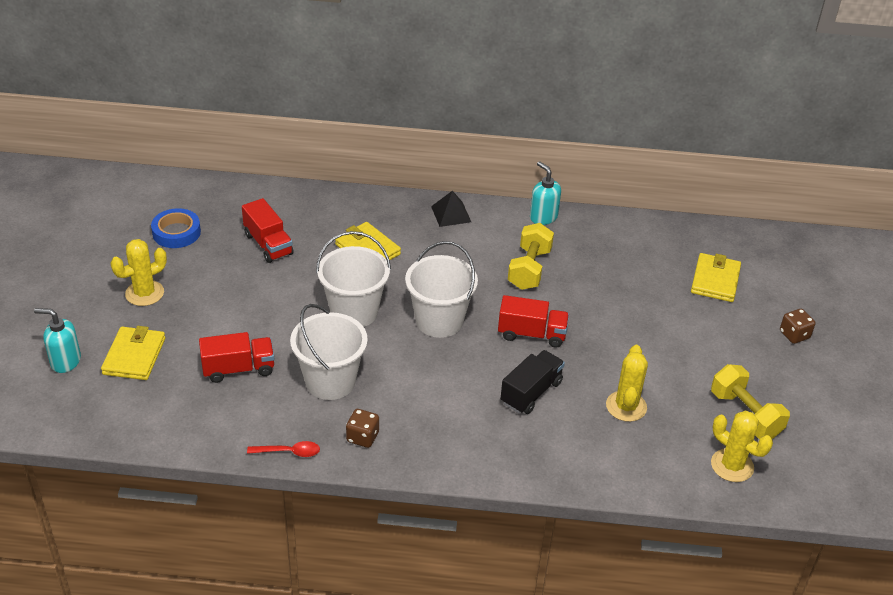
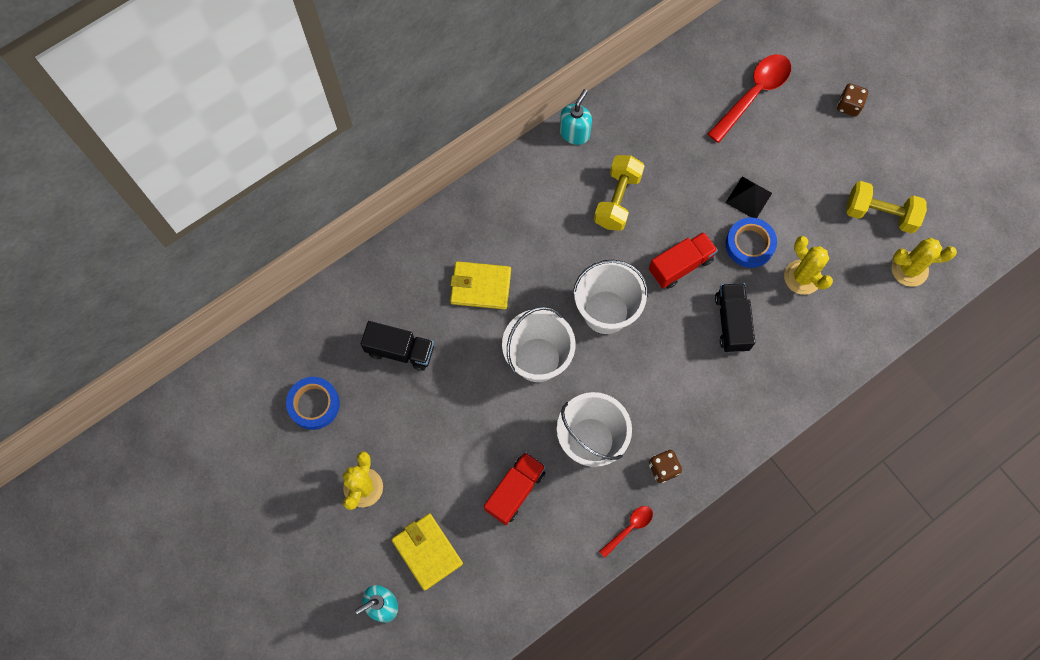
camera: 40 degrees left, 30 degrees up
(268, 244) = (400, 350): red truck -> black truck
(451, 214) = (503, 191): black pyramid -> black pyramid (748, 197)
(529, 269) = (617, 200): yellow dumbbell -> yellow dumbbell turned 45 degrees clockwise
(543, 217) = (574, 133): turquoise soap dispenser -> turquoise soap dispenser turned 105 degrees clockwise
(604, 359) = (749, 244): none -> blue tape
(715, 280) = (753, 95): yellow wallet -> red spoon

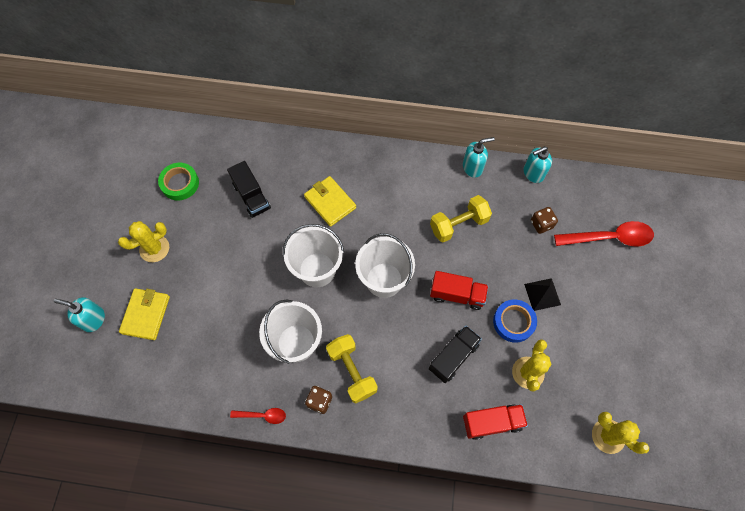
camera: 45 degrees right, 5 degrees down
(314, 404) = (180, 183): blue tape -> green tape
(515, 491) = (226, 329): red truck -> red truck (492, 422)
(633, 90) = (533, 173): none -> turquoise soap dispenser
(849, 106) = (669, 298): brown dice -> brown dice (541, 224)
(880, 214) = (623, 382): yellow dumbbell -> yellow dumbbell (352, 371)

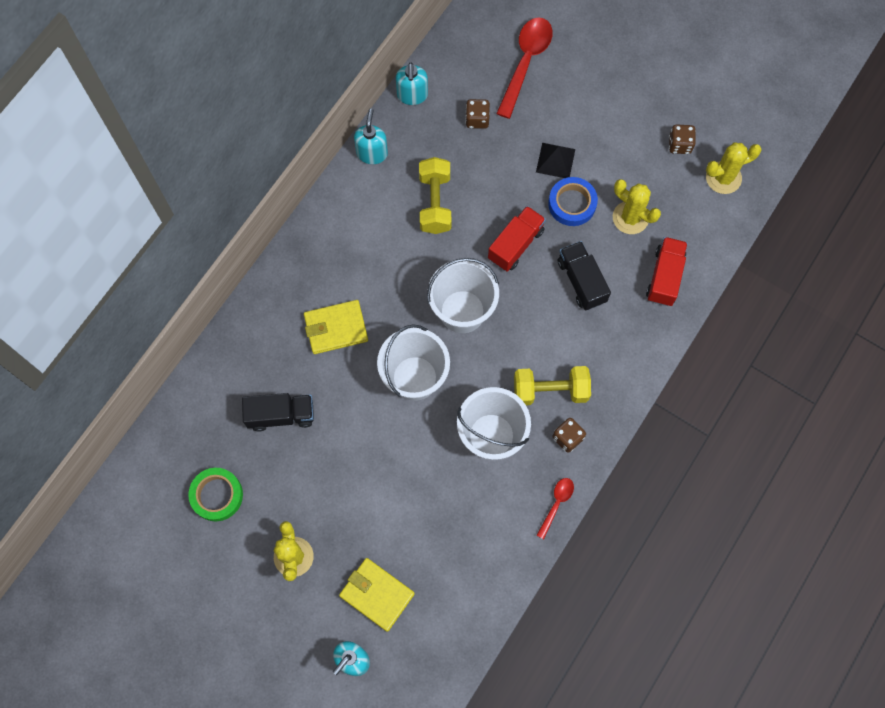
camera: 65 degrees left, 5 degrees up
(615, 386) = (679, 145): none -> brown dice

